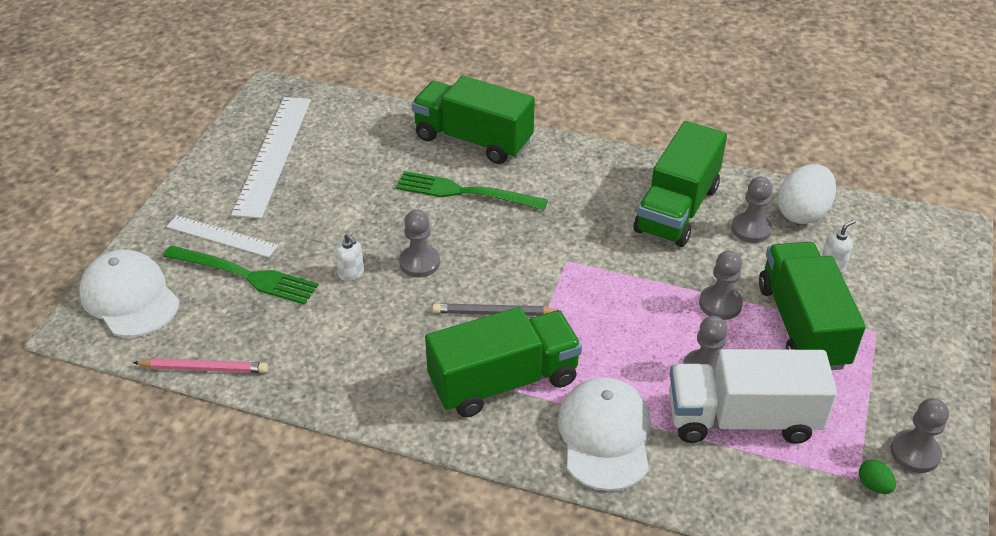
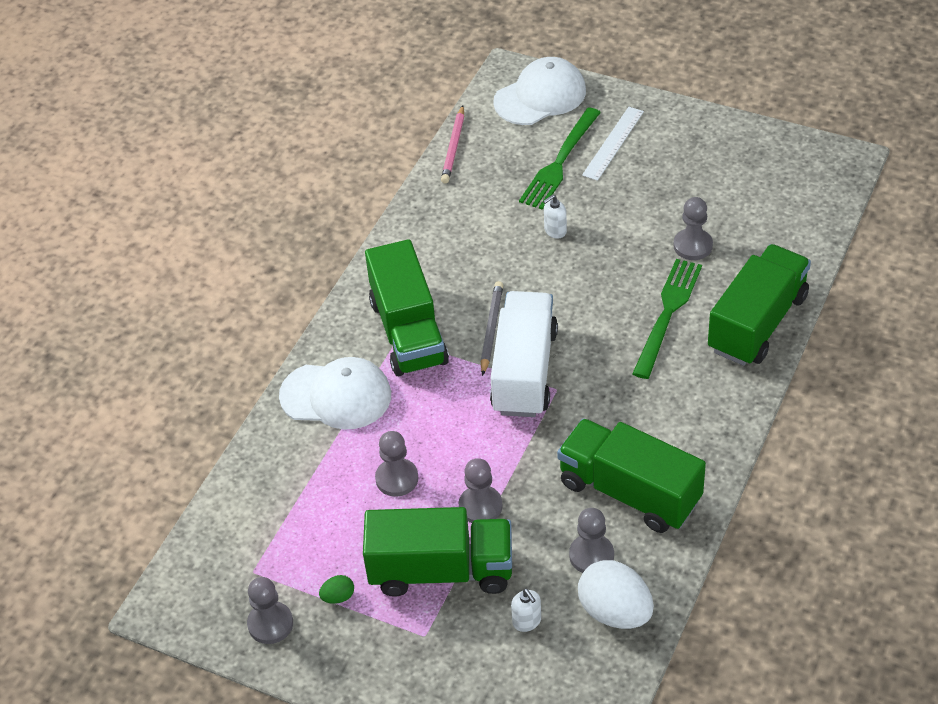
camera: 100 degrees right, 5 degrees up
(273, 155) = (733, 168): white ruler -> none
(419, 263) = (564, 278): grey pawn -> grey pawn (693, 246)
(742, 419) = (335, 497): white truck -> white truck (524, 371)
(873, 485) = (243, 580): green egg -> green egg (338, 597)

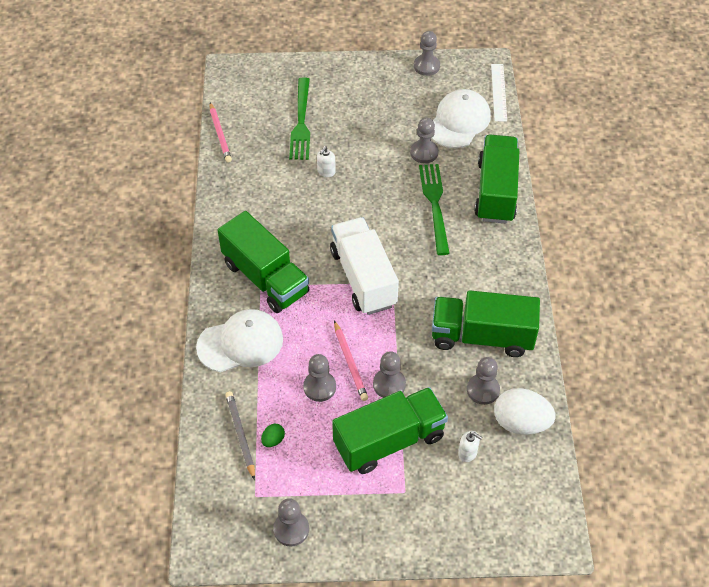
camera: 30 degrees left, 5 degrees up
(338, 597) = (328, 489): green egg -> green egg (273, 440)
(449, 464) = (350, 363): none -> pink pencil
(491, 329) = (323, 256): grey pencil -> grey pencil (240, 434)
(540, 96) = (260, 80): white cap -> white cap (459, 122)
(613, 143) = (330, 98): white ruler -> white ruler (499, 92)
(762, 139) = (426, 66): none -> grey pawn

